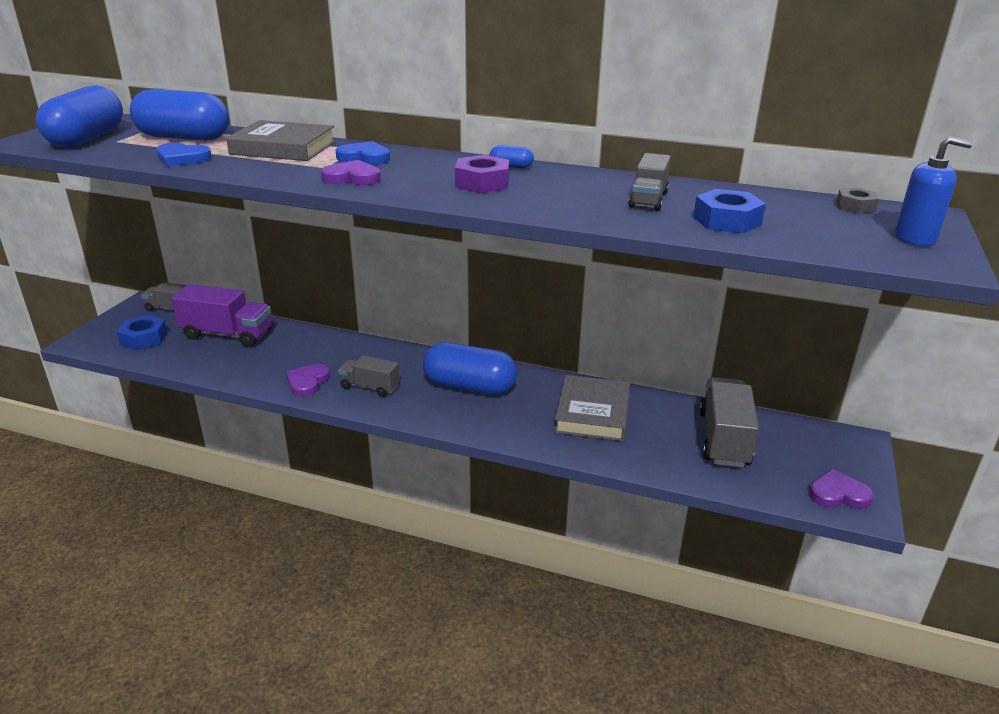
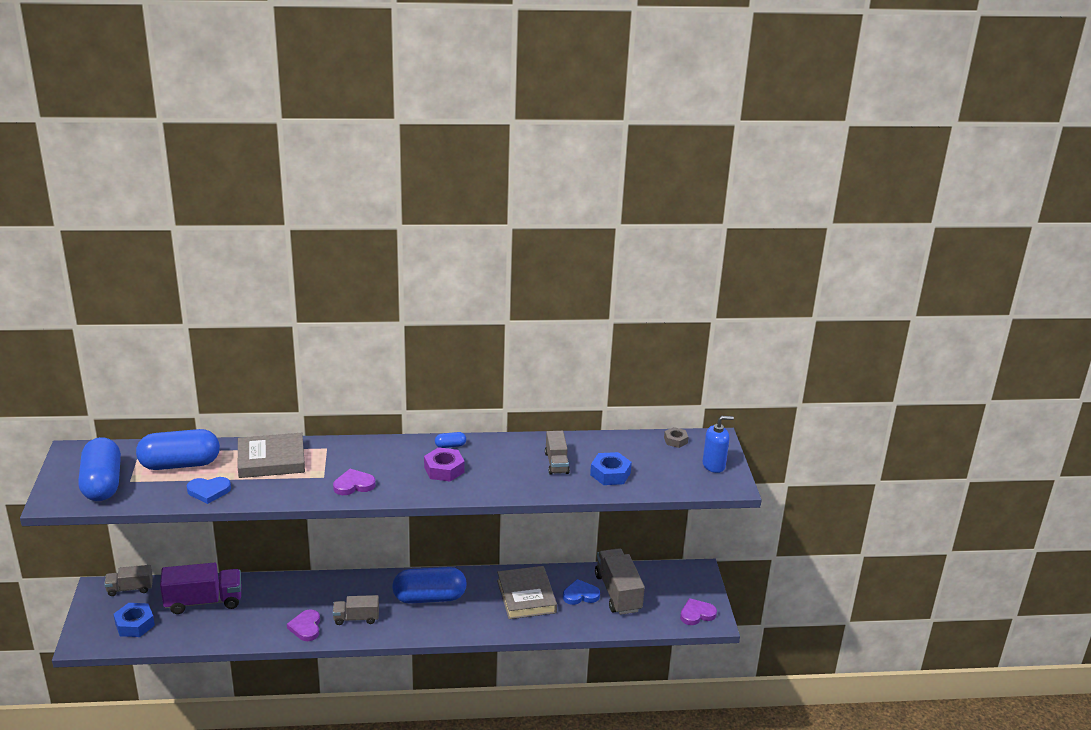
camera: 25 degrees left, 0 degrees up
(364, 157) = (341, 458): blue heart -> blue heart (580, 595)

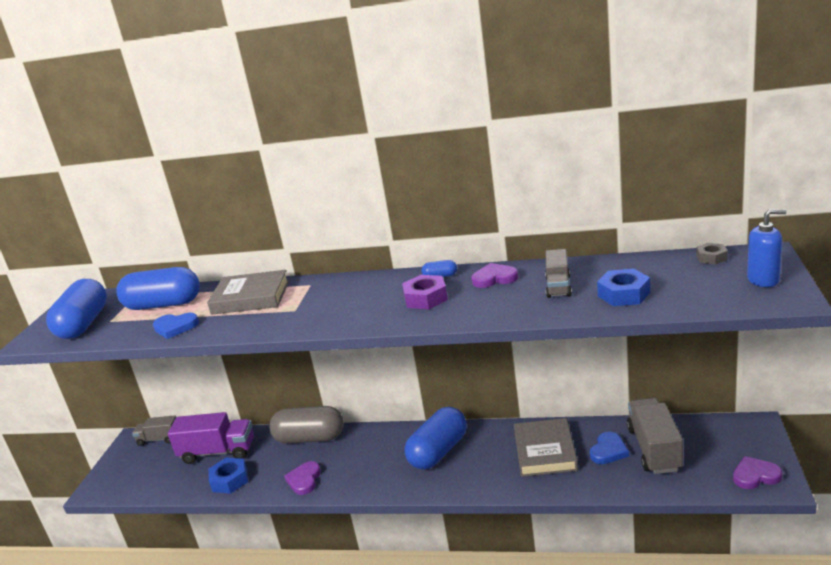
camera: 20 degrees right, 5 degrees down
(135, 624) = (148, 473): blue nut -> blue nut (230, 480)
(298, 586) = (310, 438): none -> grey capsule
(354, 485) = (322, 316): purple heart -> purple heart (494, 278)
(356, 618) = (357, 472): grey truck -> none
(429, 598) = (438, 451): blue capsule -> blue capsule turned 60 degrees counterclockwise
(580, 595) = (608, 451): blue heart -> blue heart turned 120 degrees clockwise

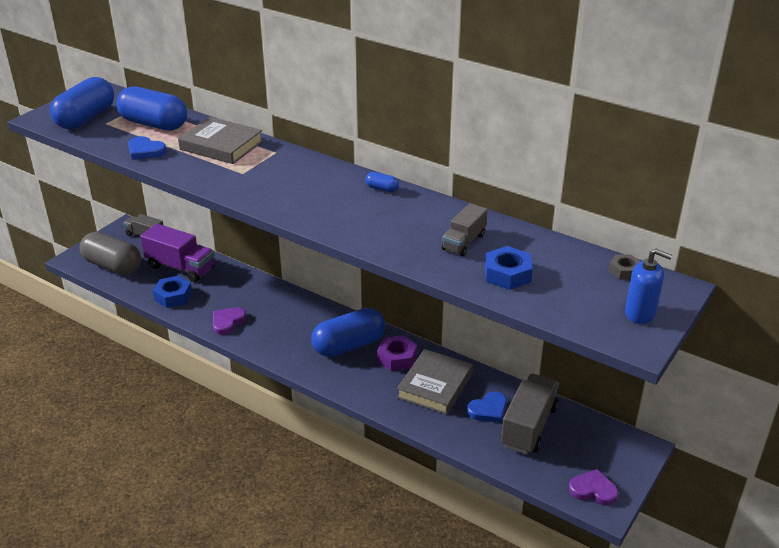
camera: 20 degrees right, 10 degrees up
(310, 438) = (257, 287): grey capsule -> grey capsule (112, 266)
(426, 298) = (349, 206): purple nut -> purple nut (397, 358)
(494, 278) = (422, 211): purple heart -> none

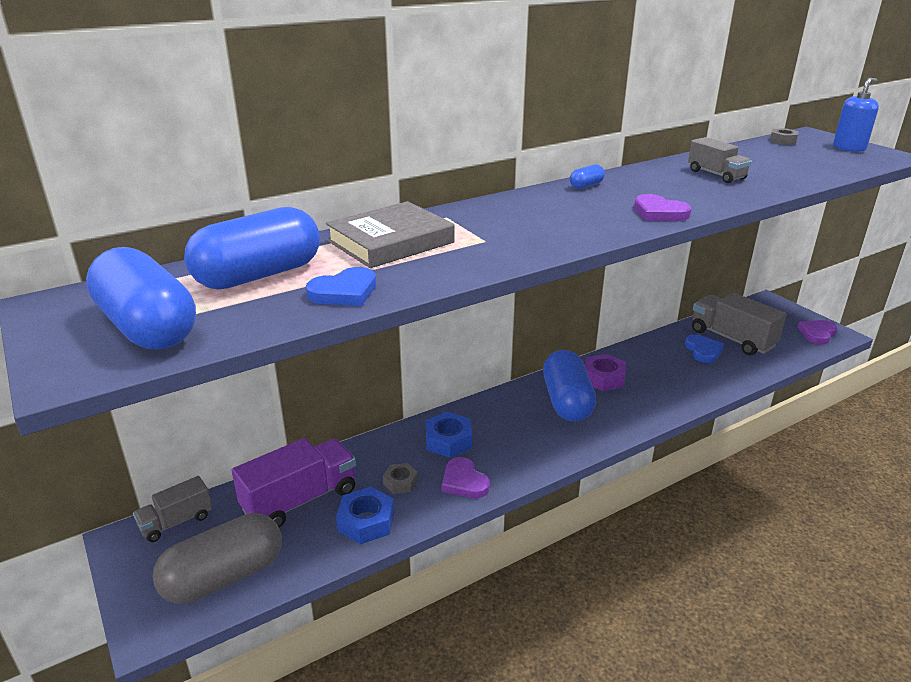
camera: 65 degrees left, 5 degrees down
(214, 297) = (400, 482): none -> grey nut
(342, 226) = (659, 213): none -> purple heart
(435, 385) = (657, 368): grey book -> none
(507, 274) = (780, 171): blue nut -> blue nut (448, 440)

